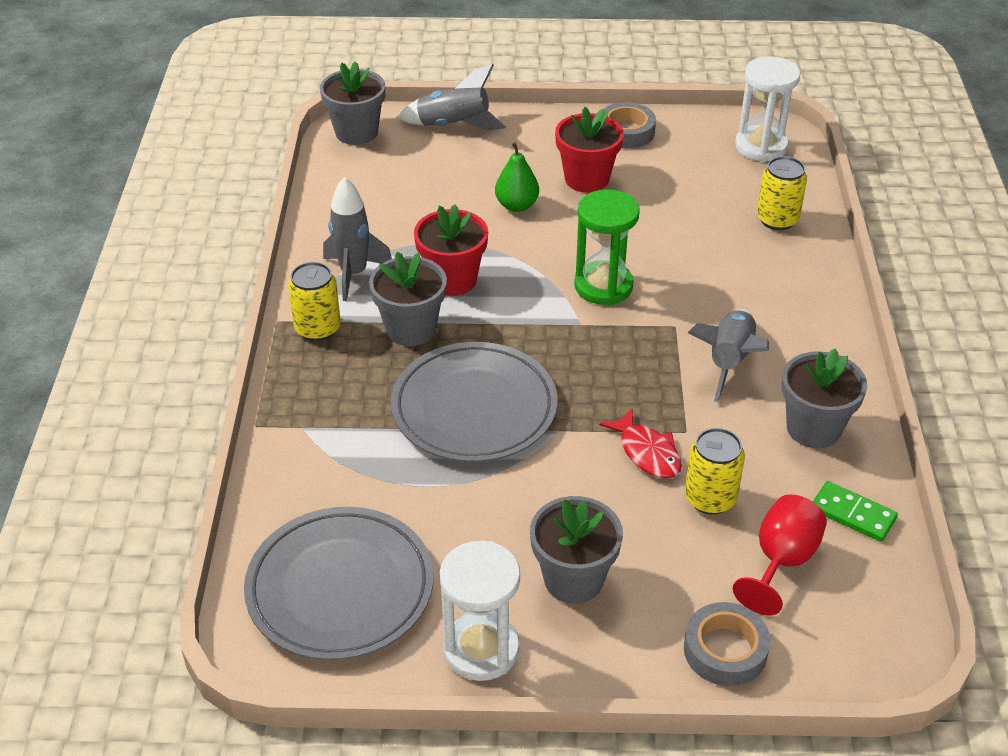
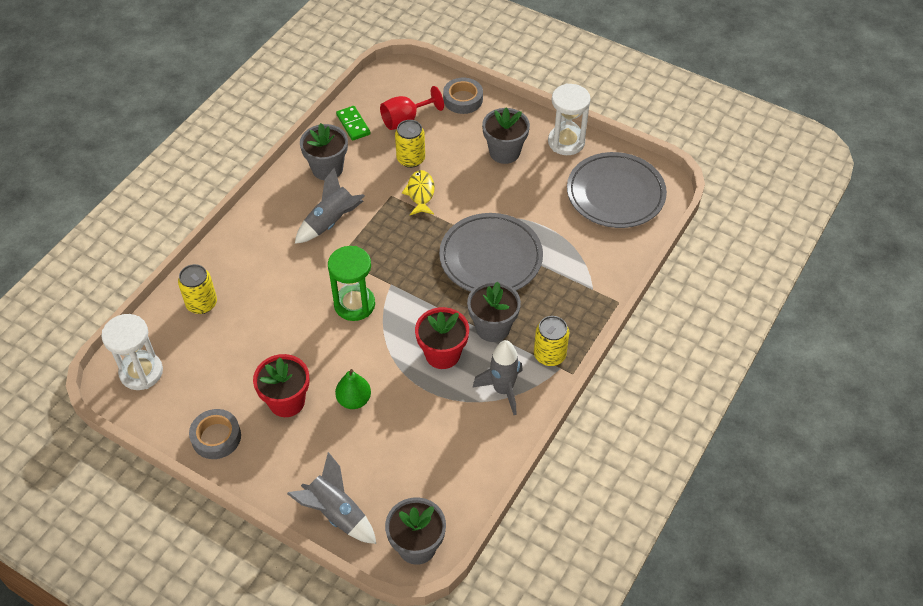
camera: 150 degrees left, 10 degrees up
(647, 452) = (420, 193): red fish -> yellow fish

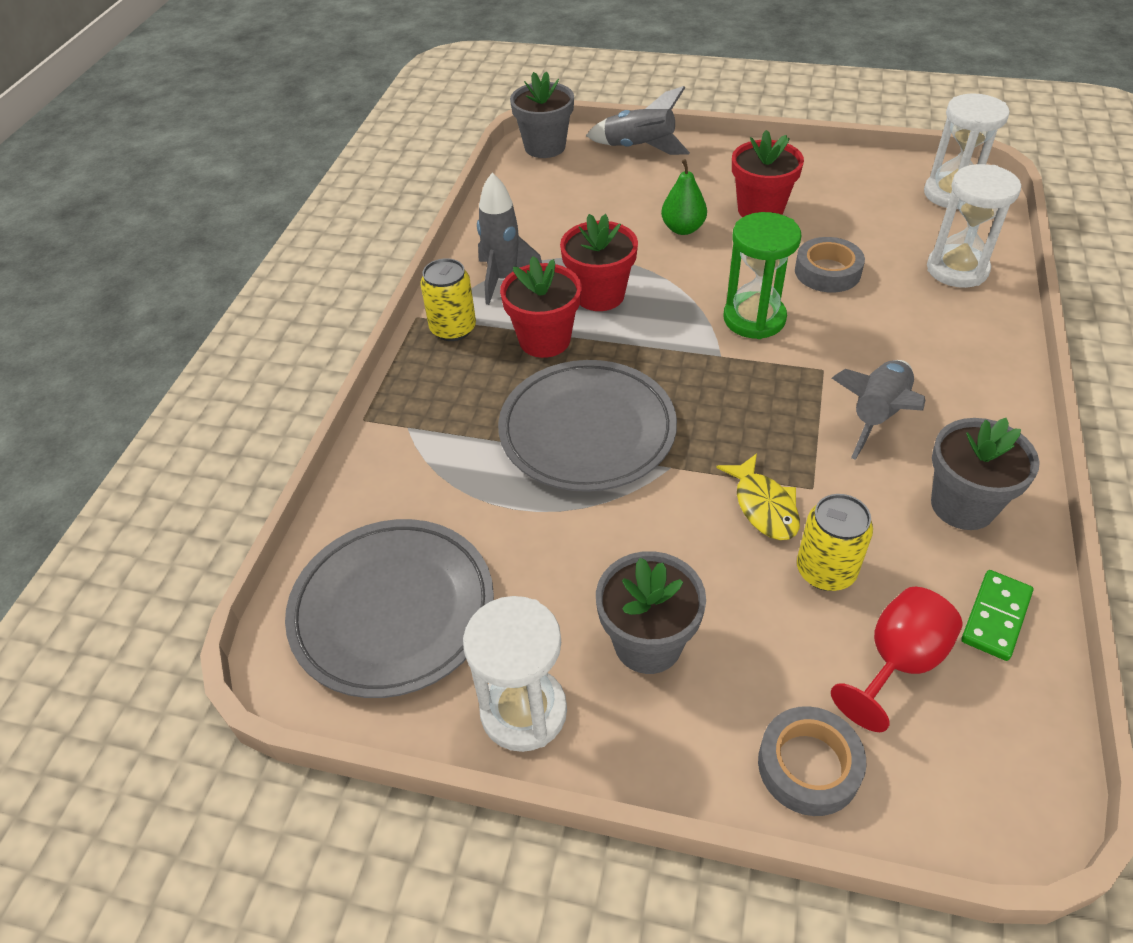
camera: 165 degrees right, 5 degrees down
(202, 303) = (957, 269): yellow can -> white hourglass
(216, 437) = (811, 168): grey tape -> grey tape (827, 271)
(353, 124) = (995, 617): green domino -> green domino turned 75 degrees clockwise
(492, 327) = (544, 340): grey flower pot -> red flower pot

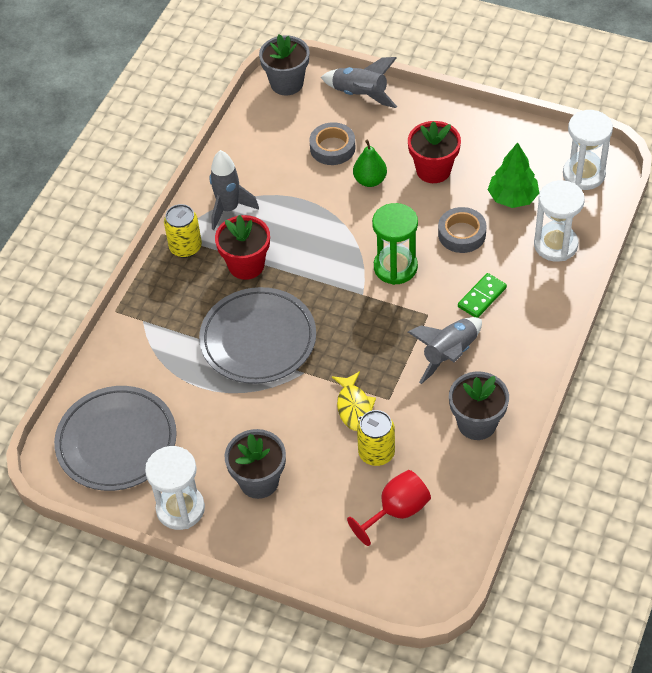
camera: 10 degrees right, 5 degrees up
(599, 295) = (293, 232): red flower pot -> none
(808, 766) = (326, 558): grey tape -> grey tape (332, 148)
(875, 226) = (512, 197): none -> green tree
(995, 617) = (464, 494): green domino -> green domino (482, 297)

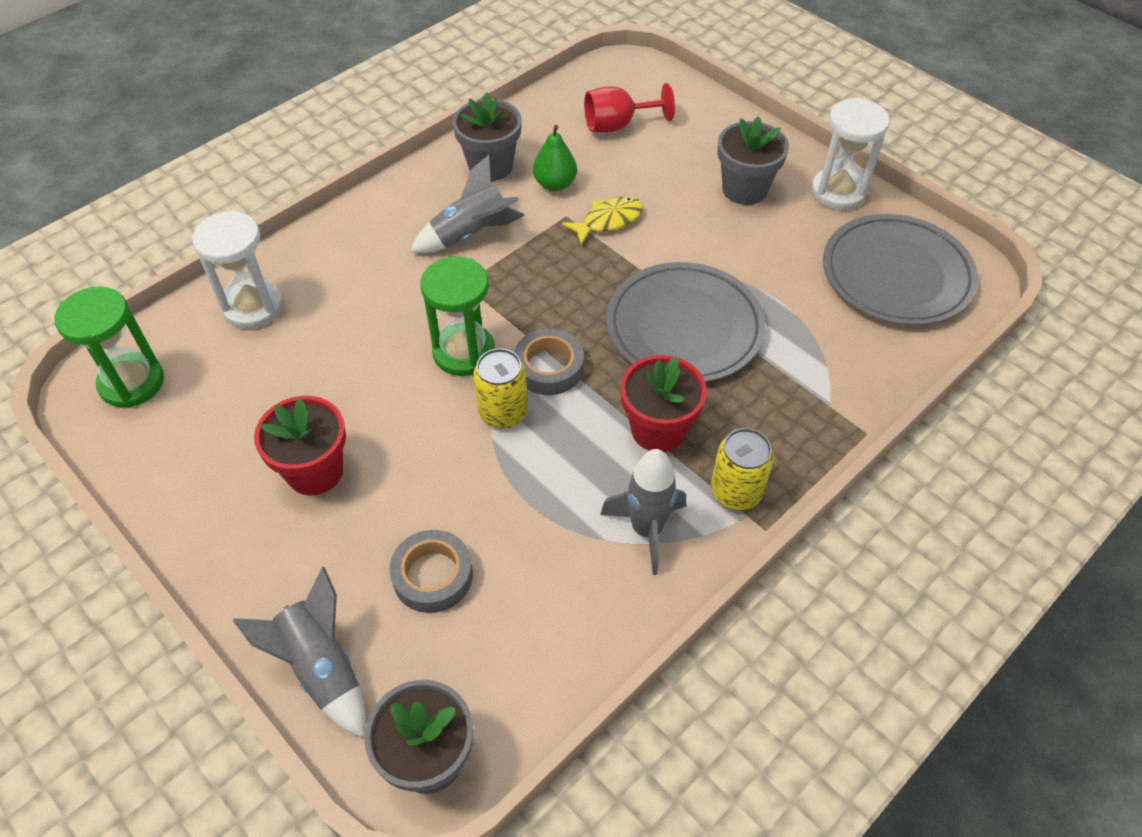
camera: 160 degrees left, 0 degrees up
(354, 407) = (608, 221): yellow fish -> yellow fish turned 45 degrees clockwise
(370, 180) = (414, 492): green pear -> green pear (555, 184)
(376, 453) = (609, 174): yellow can -> yellow can (503, 412)
(461, 234) = (351, 363): grey tape -> grey tape (549, 367)
(482, 297) = (389, 280): green domino -> none
(512, 197) = (248, 387): green tree -> none
(583, 174) = (132, 383): white hourglass -> green hourglass

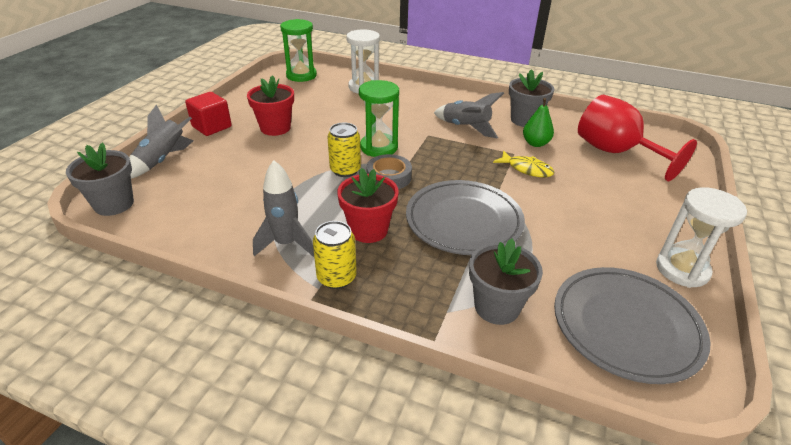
camera: 65 degrees right, 15 degrees down
(244, 570) = (212, 127): none -> red cube
(433, 576) = (225, 176): grey tape -> none
(617, 125) = (615, 152): red goblet -> red goblet, size x1.61
(744, 189) = (623, 219): grey flower pot -> grey flower pot (497, 307)

